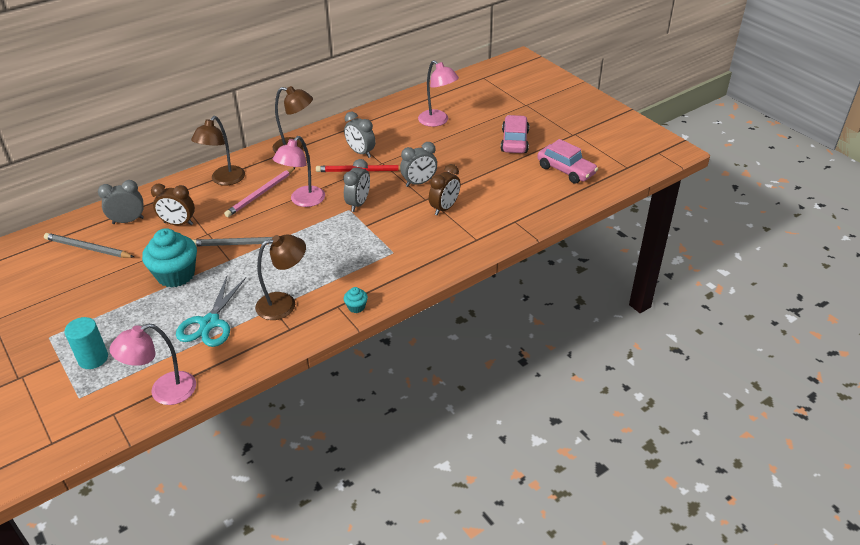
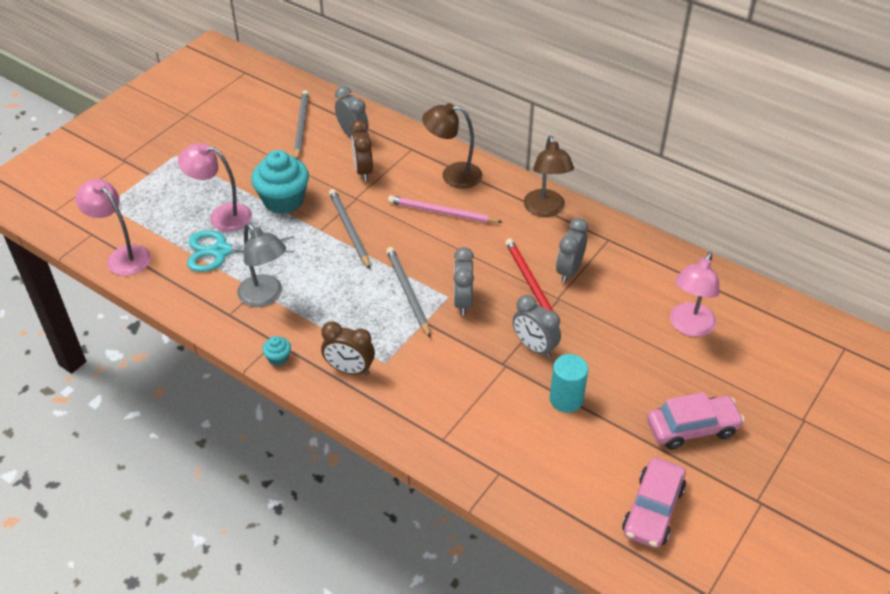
camera: 70 degrees right, 5 degrees up
(93, 358) = (155, 193): turquoise cylinder -> turquoise cylinder (566, 399)
(284, 304) = (265, 297): brown lamp -> grey lamp
(303, 201) = (445, 252): pink lamp -> pink lamp (222, 216)
(331, 227) = (408, 292): none -> grey pencil
(358, 204) = (463, 302): grey clock -> grey clock turned 90 degrees clockwise
(444, 208) = (492, 388): brown clock -> brown clock (349, 369)

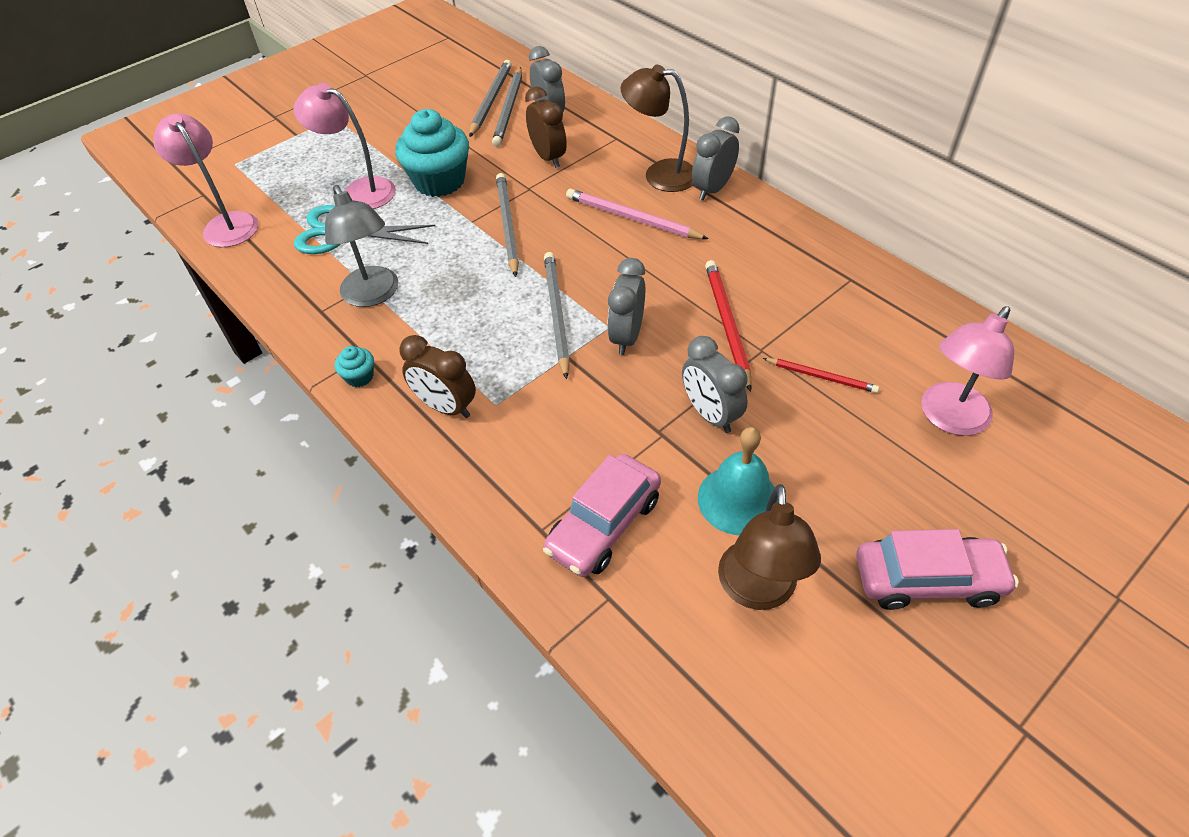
camera: 15 degrees right, 5 degrees up
(318, 133) = (509, 109): none -> grey pencil
(363, 171) = (548, 157): brown clock -> brown clock turned 150 degrees clockwise
(545, 210) = (771, 230): brown lamp -> brown lamp (757, 591)
(566, 399) = (738, 499): turquoise cylinder -> turquoise bell
(569, 271) = (785, 314): grey clock -> grey clock (712, 189)
(602, 311) = (821, 377): none -> red pencil
(653, 510) = (837, 709): pink car -> pink car (604, 525)

